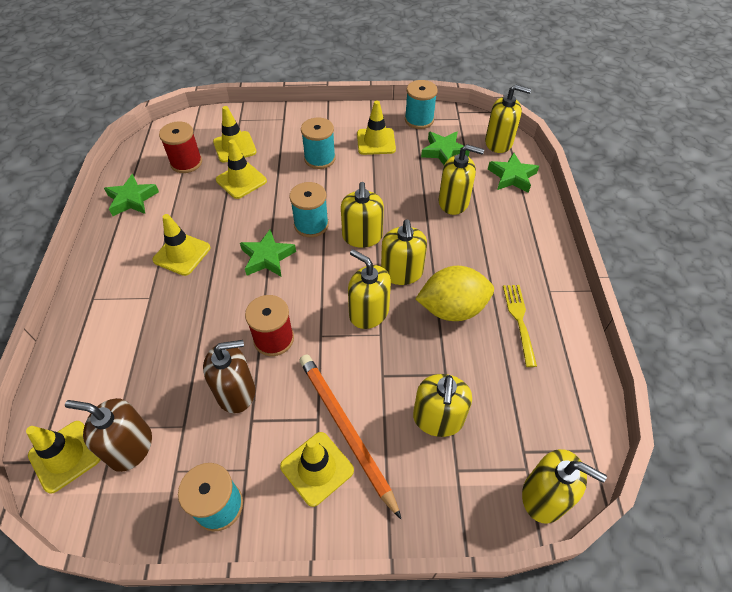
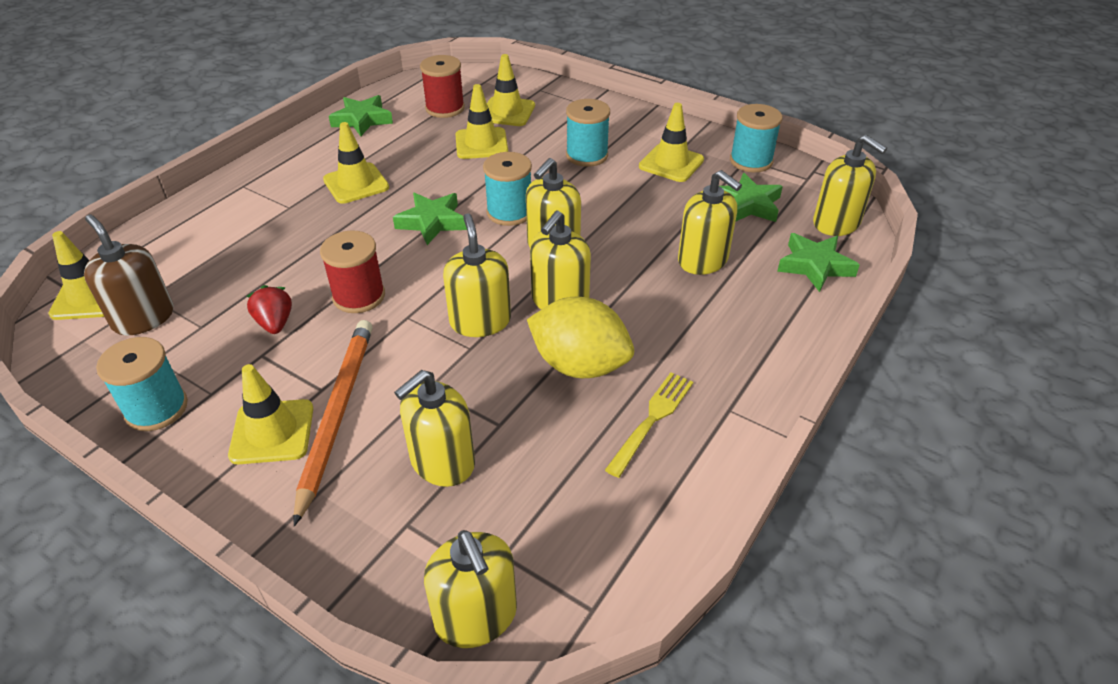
camera: 35 degrees right, 10 degrees down
(236, 392) = (275, 323): brown soap dispenser -> red strawberry

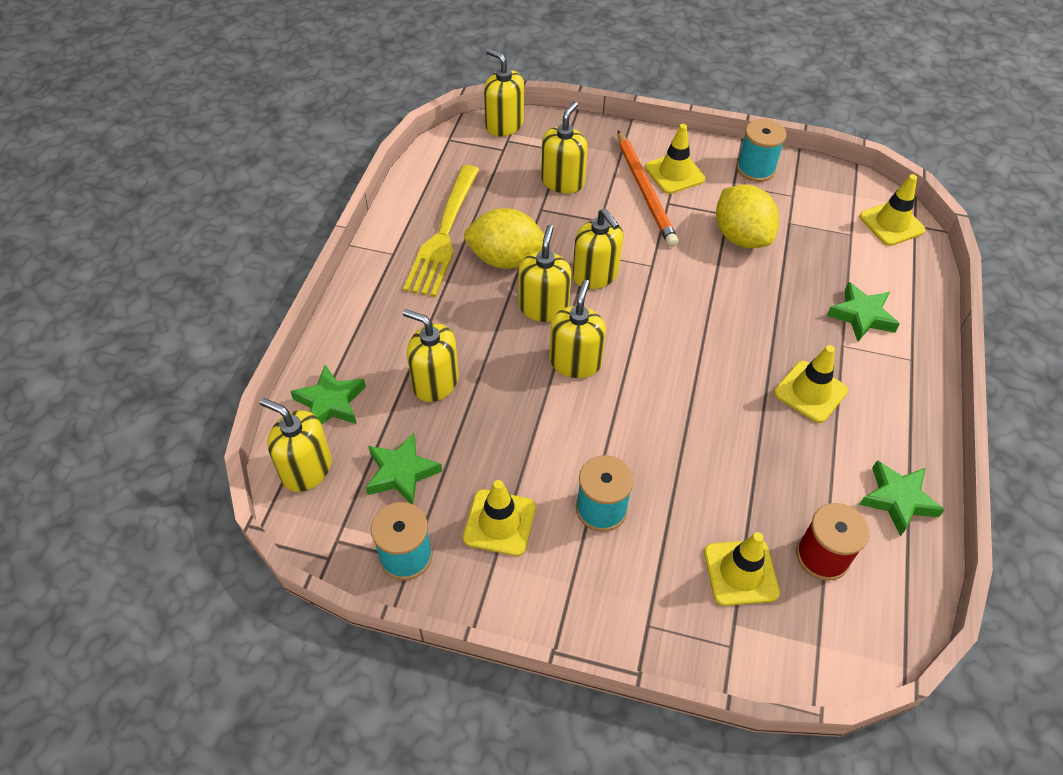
camera: 160 degrees right, 10 degrees up
(143, 318) = (835, 218): brown soap dispenser -> none
(275, 323) = (741, 237): red strawberry -> yellow lemon
(359, 296) = (701, 272): red spool -> none
(432, 222) = (700, 362): green star -> green star (861, 316)
(481, 144) = (731, 495): yellow traffic cone -> none
(509, 212) = (637, 394): turquoise spool -> none
(652, 419) = (444, 234): yellow fork -> yellow fork, size x1.78

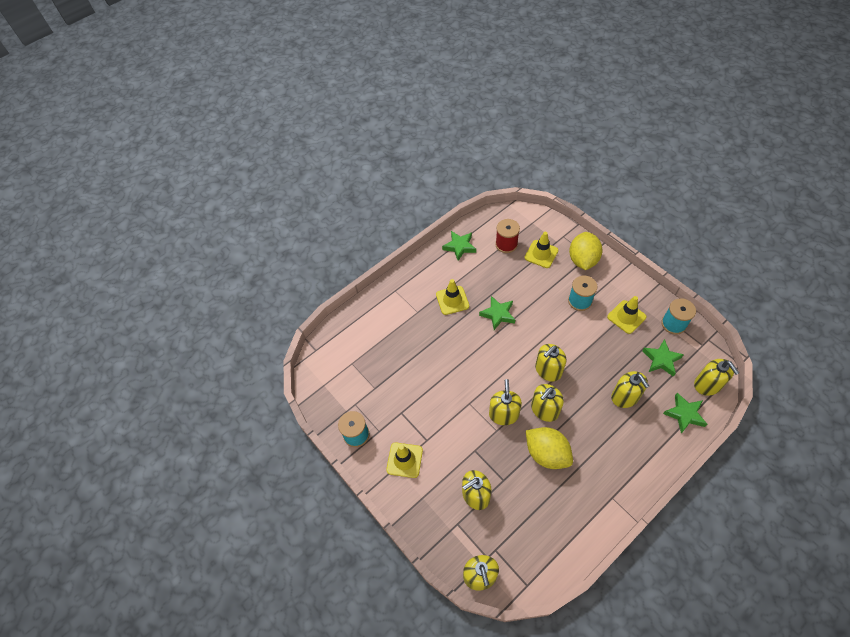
camera: 140 degrees left, 5 degrees up
(444, 234) = (574, 494): yellow fork -> none
(645, 191) = (432, 456): orange pencil -> none
(741, 237) = (408, 394): yellow lemon -> yellow lemon (583, 260)
(861, 316) = (394, 320): green star -> green star (498, 314)
(891, 223) = (325, 357): yellow traffic cone -> none

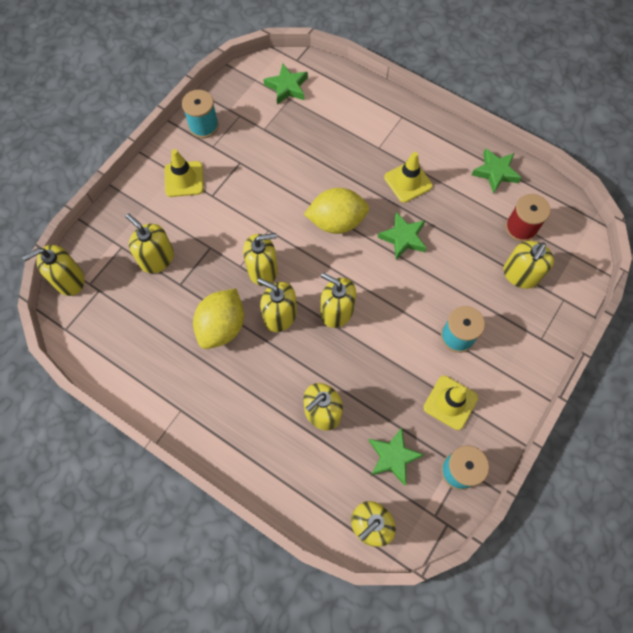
camera: 70 degrees right, 10 degrees up
(541, 254) = (520, 275): yellow traffic cone -> yellow soap dispenser
(583, 260) = (530, 331): yellow lemon -> yellow lemon (336, 222)
(684, 414) = (315, 494): green star -> green star (287, 87)

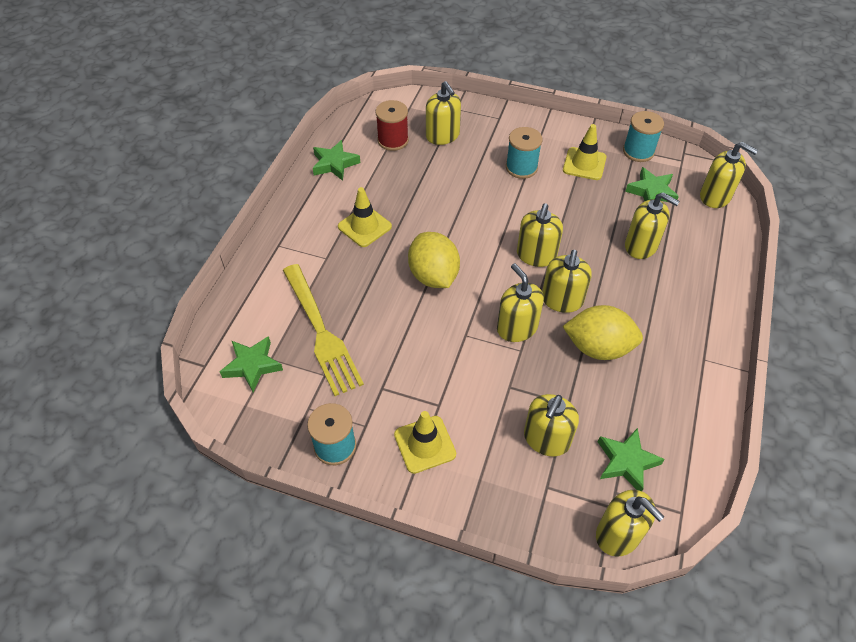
camera: 105 degrees left, 15 degrees down
(303, 132) = (321, 332): none -> yellow fork
(403, 238) = (434, 219): green star -> green star (626, 462)
(520, 275) = (442, 136): yellow soap dispenser -> yellow soap dispenser turned 45 degrees clockwise

